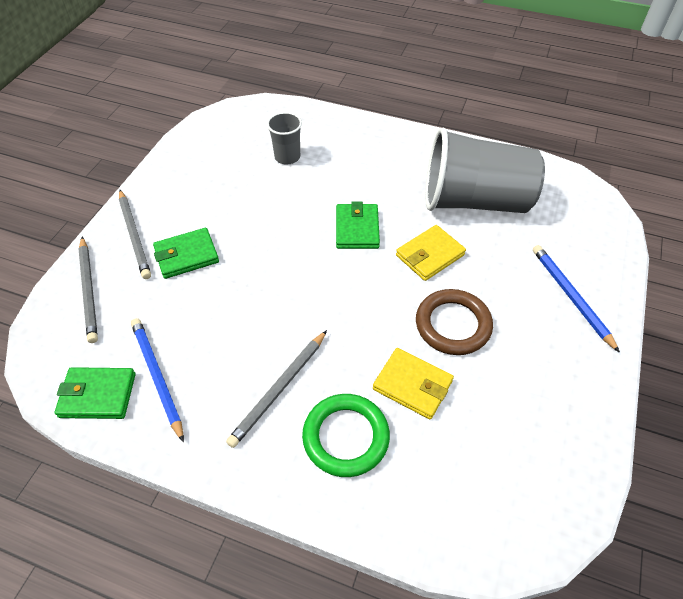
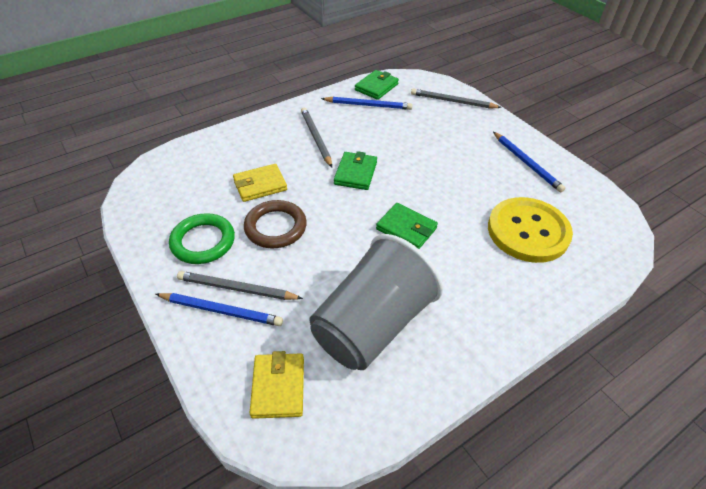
camera: 125 degrees right, 5 degrees down
(134, 235) = (488, 128): grey pencil -> grey pencil (237, 289)
(183, 186) = (526, 163): none -> blue pencil
(186, 255) = (451, 142): green wallet -> green wallet (355, 173)
(287, 157) = (528, 231): grey cup -> yellow button
(346, 437) = (263, 147): green ring -> green ring (203, 241)
(429, 255) = (342, 253): yellow wallet -> yellow wallet (278, 387)

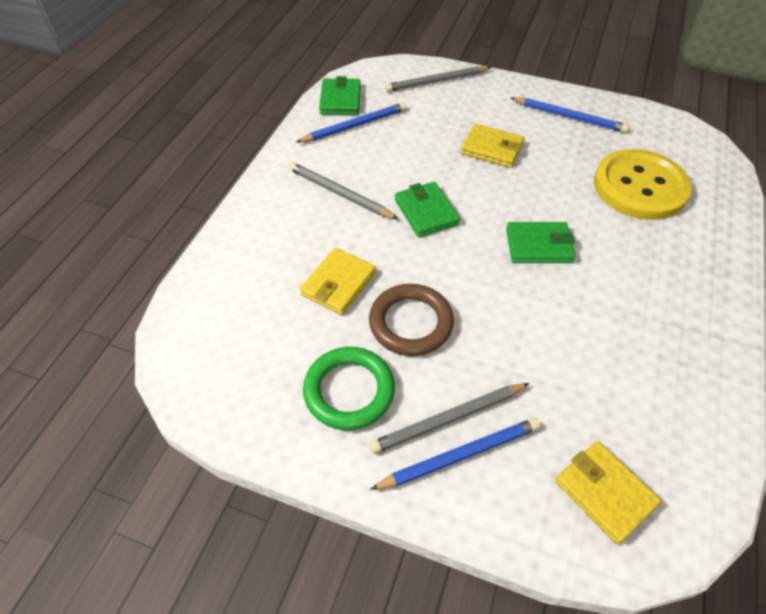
camera: 35 degrees left, 5 degrees up
(372, 324) = (614, 365): grey cup -> none
(443, 157) = (492, 149): none -> yellow wallet

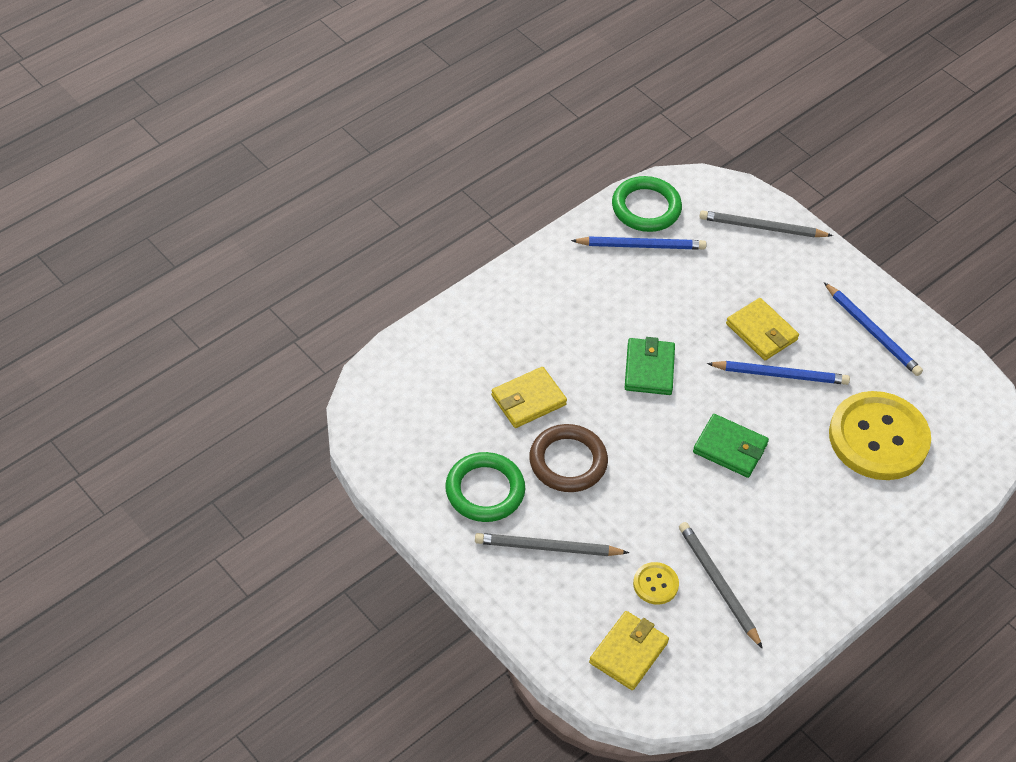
camera: 25 degrees right, 0 degrees up
(339, 193) = (581, 314): grey pencil -> grey pencil (718, 584)
(340, 100) = (646, 208): green wallet -> green ring
(460, 455) = (539, 576): blue pencil -> blue pencil (780, 374)
(573, 402) = (655, 584): none -> yellow button
(604, 492) = (628, 652): yellow wallet -> yellow wallet turned 45 degrees clockwise

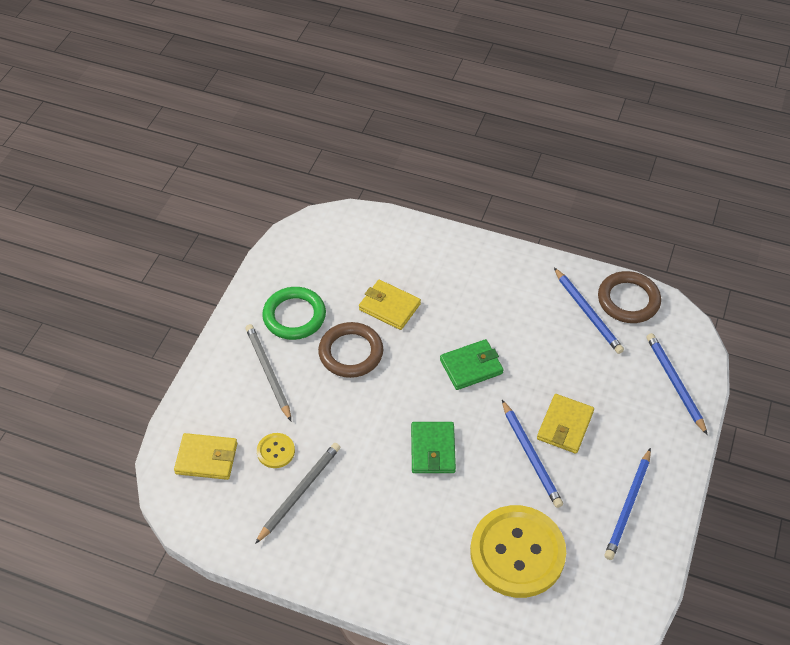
camera: 65 degrees right, 0 degrees up
(646, 208) = (628, 300): green ring -> brown ring
(762, 228) = (674, 383): grey pencil -> blue pencil

